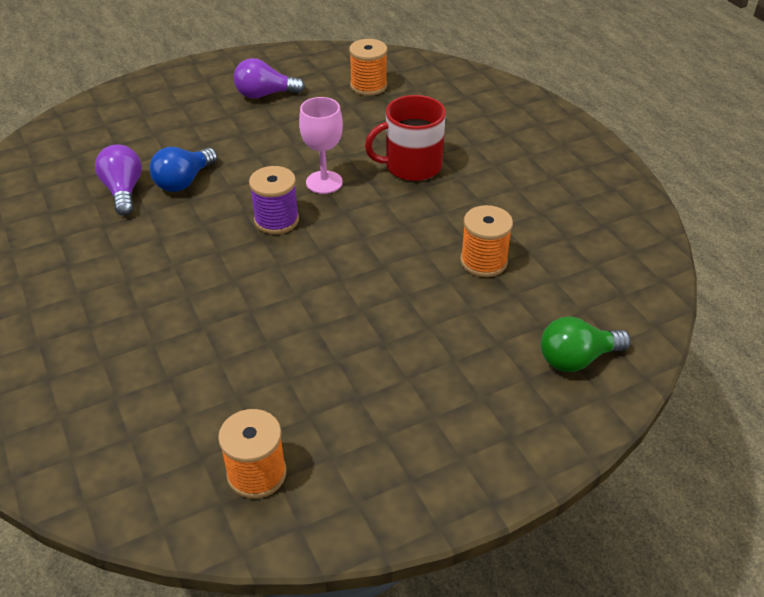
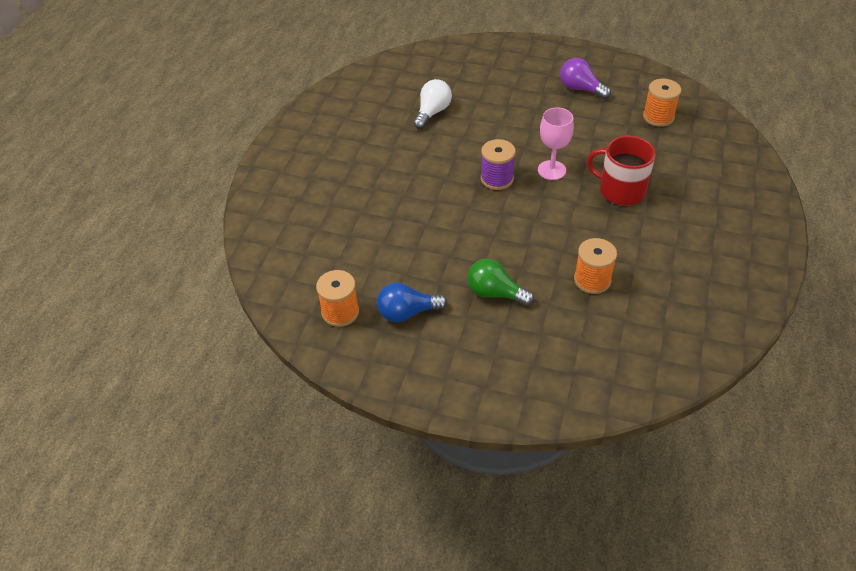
camera: 45 degrees right, 5 degrees up
(123, 191) = (432, 112): purple light bulb -> white light bulb
(184, 181) = (471, 124): blue light bulb -> blue light bulb (407, 313)
(576, 359) = (577, 374): green light bulb -> green light bulb (495, 293)

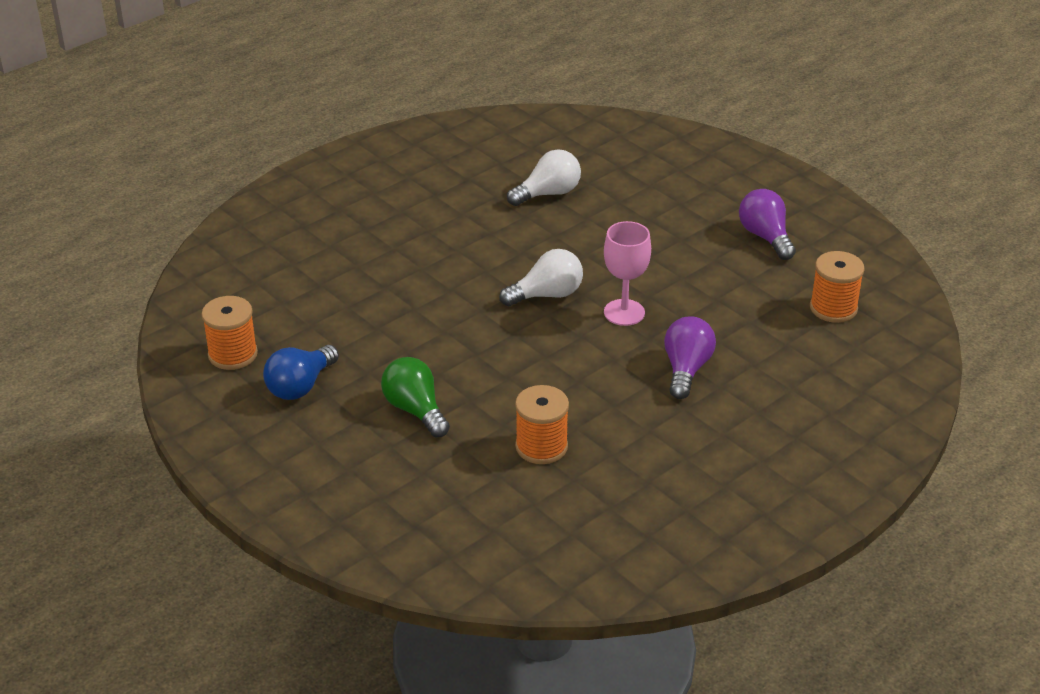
camera: 30 degrees right, 10 degrees down
(407, 313) = (300, 386): blue light bulb -> blue light bulb turned 75 degrees counterclockwise
(497, 179) = (547, 295): purple spool -> white light bulb
(621, 190) = (686, 369): red mug -> purple light bulb

